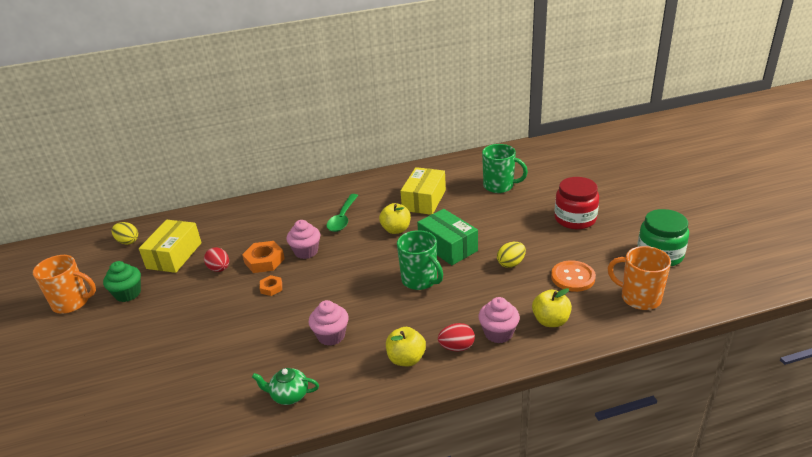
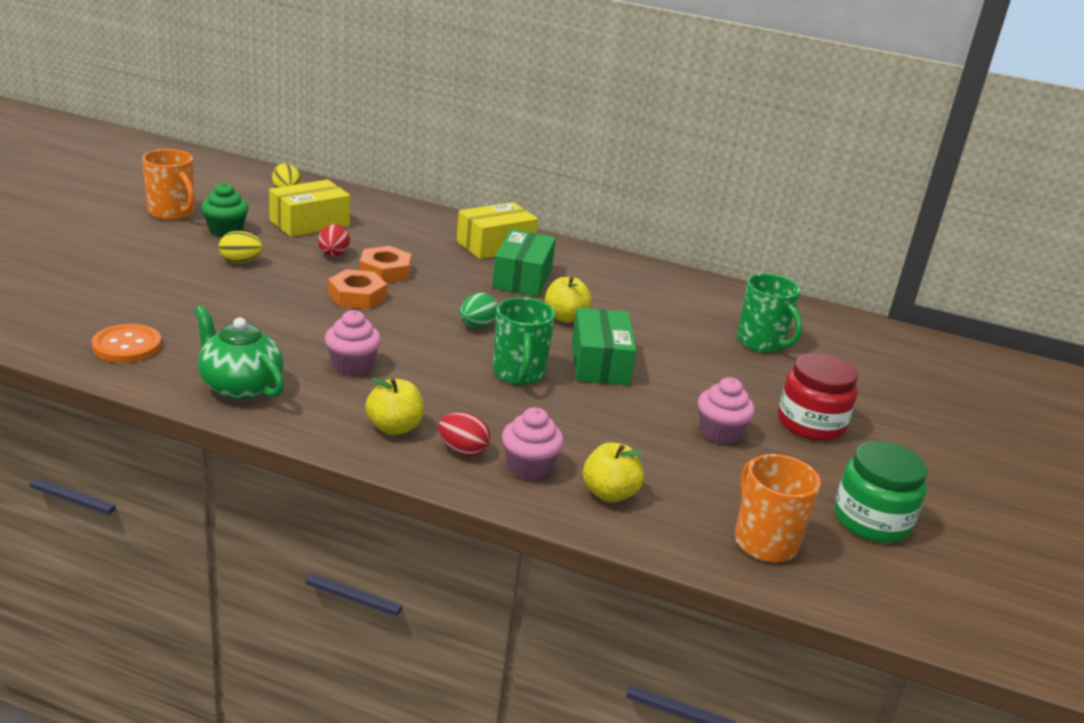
camera: 30 degrees right, 5 degrees down
(271, 288) = (357, 296): orange nut -> orange nut, size x1.73
(289, 395) = (240, 386): green teapot -> green teapot, size x1.57
(306, 252) = (438, 285): pink cupcake -> pink cupcake (720, 433)
(343, 218) = (522, 278): green spoon -> green box
(360, 264) = (477, 325): none -> green egg
(424, 200) = (642, 309): yellow box -> yellow box (495, 245)
(511, 263) = (650, 418): yellow egg -> yellow egg (240, 261)
(573, 277) = (708, 473): orange button -> orange button (127, 346)

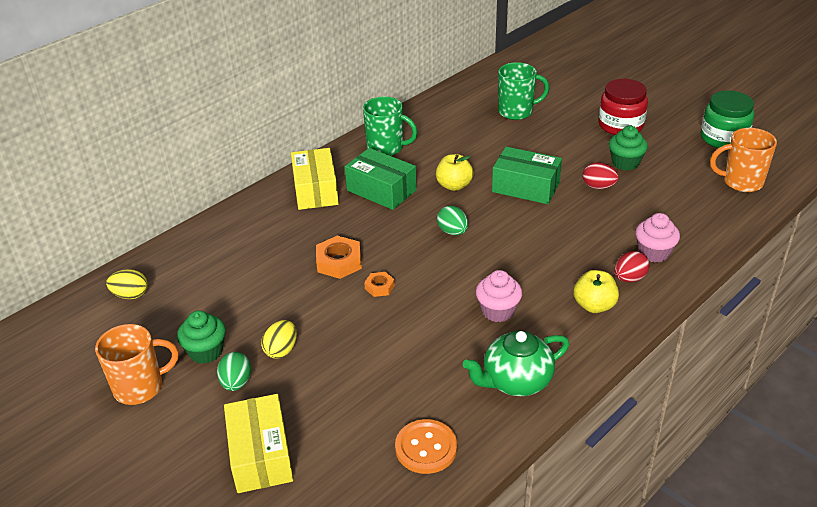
camera: 60 degrees left, 10 degrees up
(190, 249) = (236, 383): none -> green egg
(309, 223) = (216, 291): yellow box -> yellow box (260, 455)
(333, 255) = (293, 287): red egg -> red egg (598, 187)
(357, 296) = (379, 287): orange nut -> orange nut, size x0.58
(518, 374) = (531, 228): green mug -> green mug (386, 148)
(609, 493) = (688, 226): yellow apple -> none
(720, 433) = (625, 163): pink cupcake -> green cupcake

